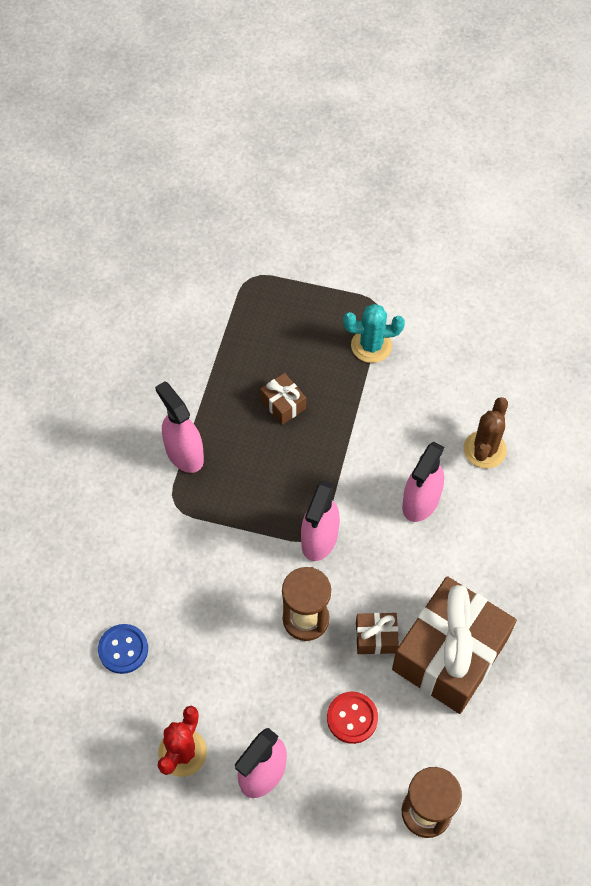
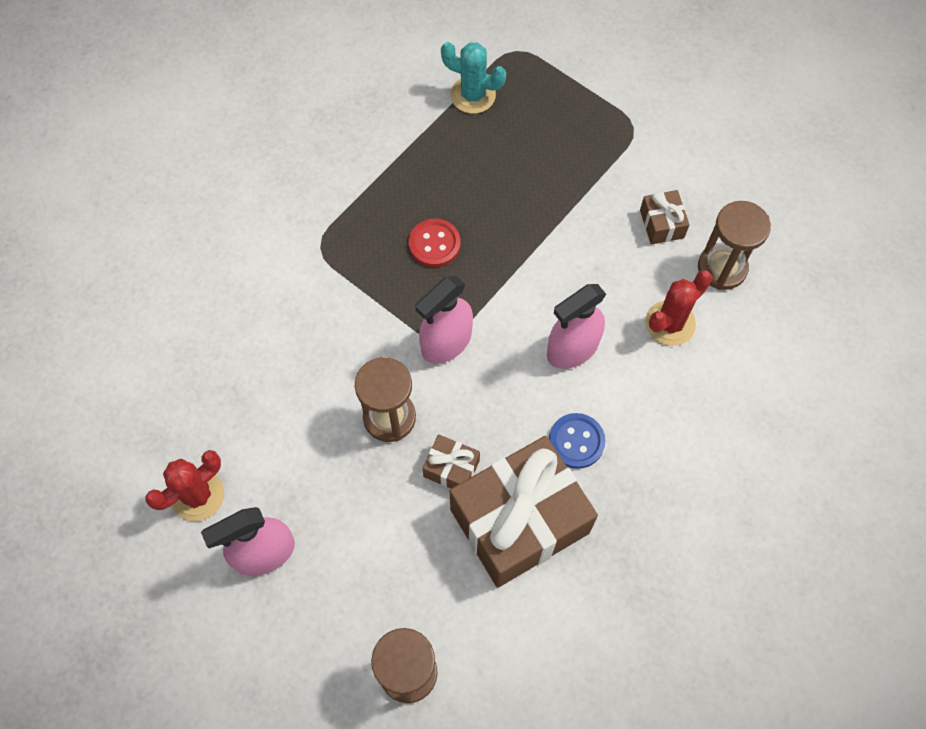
camera: 25 degrees right, 5 degrees up
(123, 649) = (195, 367): blue button -> blue button (576, 441)
(184, 453) = (356, 200): pink spray bottle -> none
(283, 404) = (481, 191): brown gift -> brown gift (661, 224)
(352, 718) = (383, 539): red button -> red button (434, 244)
(371, 346) = (604, 167): turquoise cactus -> turquoise cactus (473, 95)
(484, 449) = (670, 323): brown cactus -> red cactus
(501, 389) = (722, 268): none -> brown hourglass

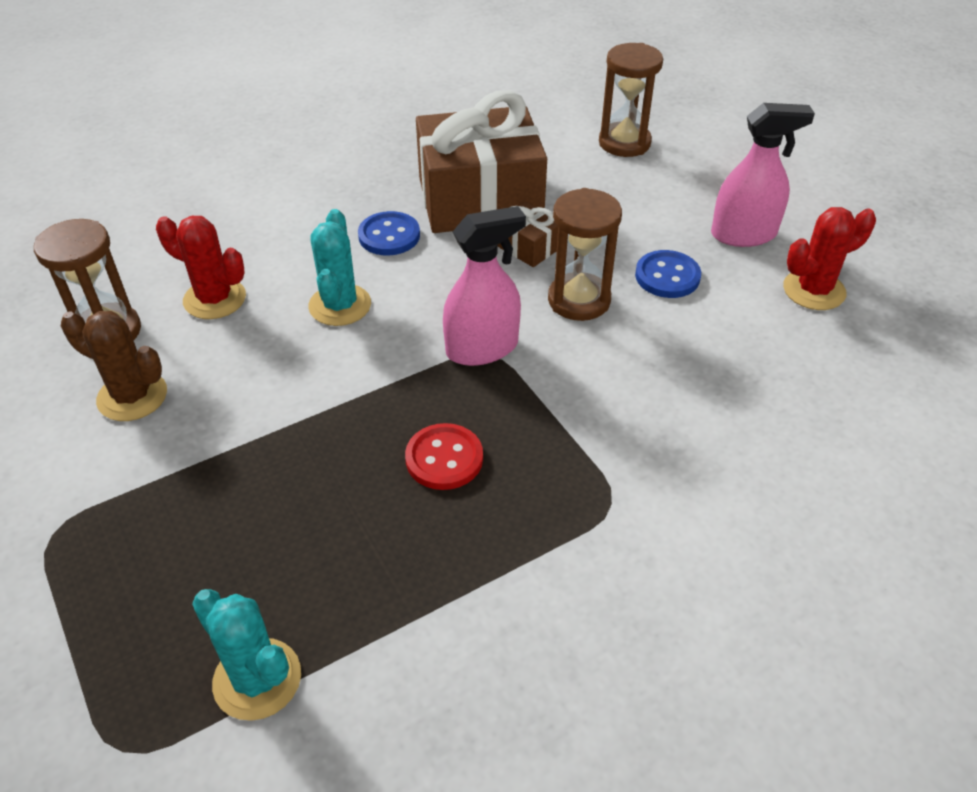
camera: 160 degrees left, 20 degrees down
(323, 471) = (667, 276): none -> blue button
(572, 349) = (340, 305): pink spray bottle -> turquoise cactus
(661, 224) = (132, 396): brown gift -> brown cactus
(670, 323) = (214, 299): red cactus -> red cactus turned 45 degrees clockwise

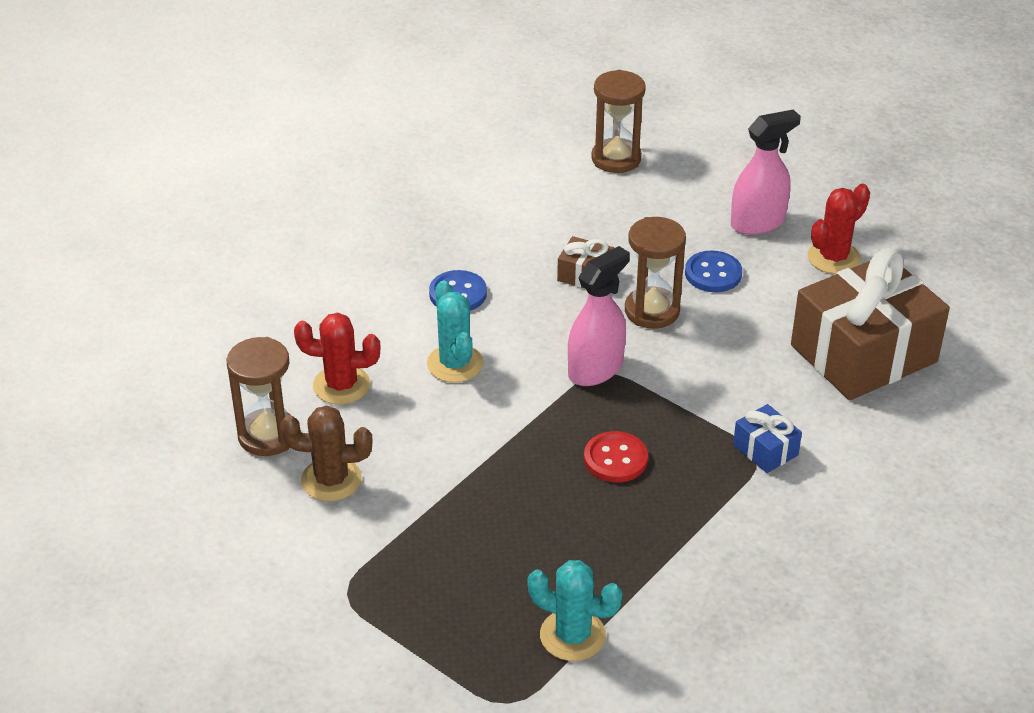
camera: 20 degrees left, 5 degrees down
(480, 199) = (518, 242): brown gift -> brown gift (863, 353)
(627, 497) = (765, 450): none -> blue gift

